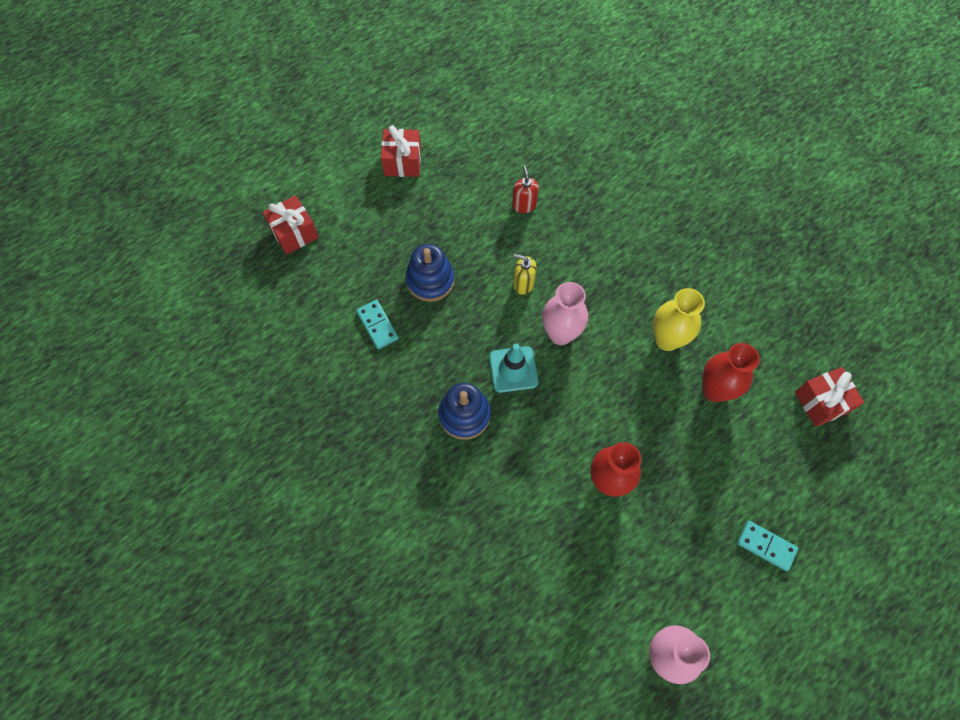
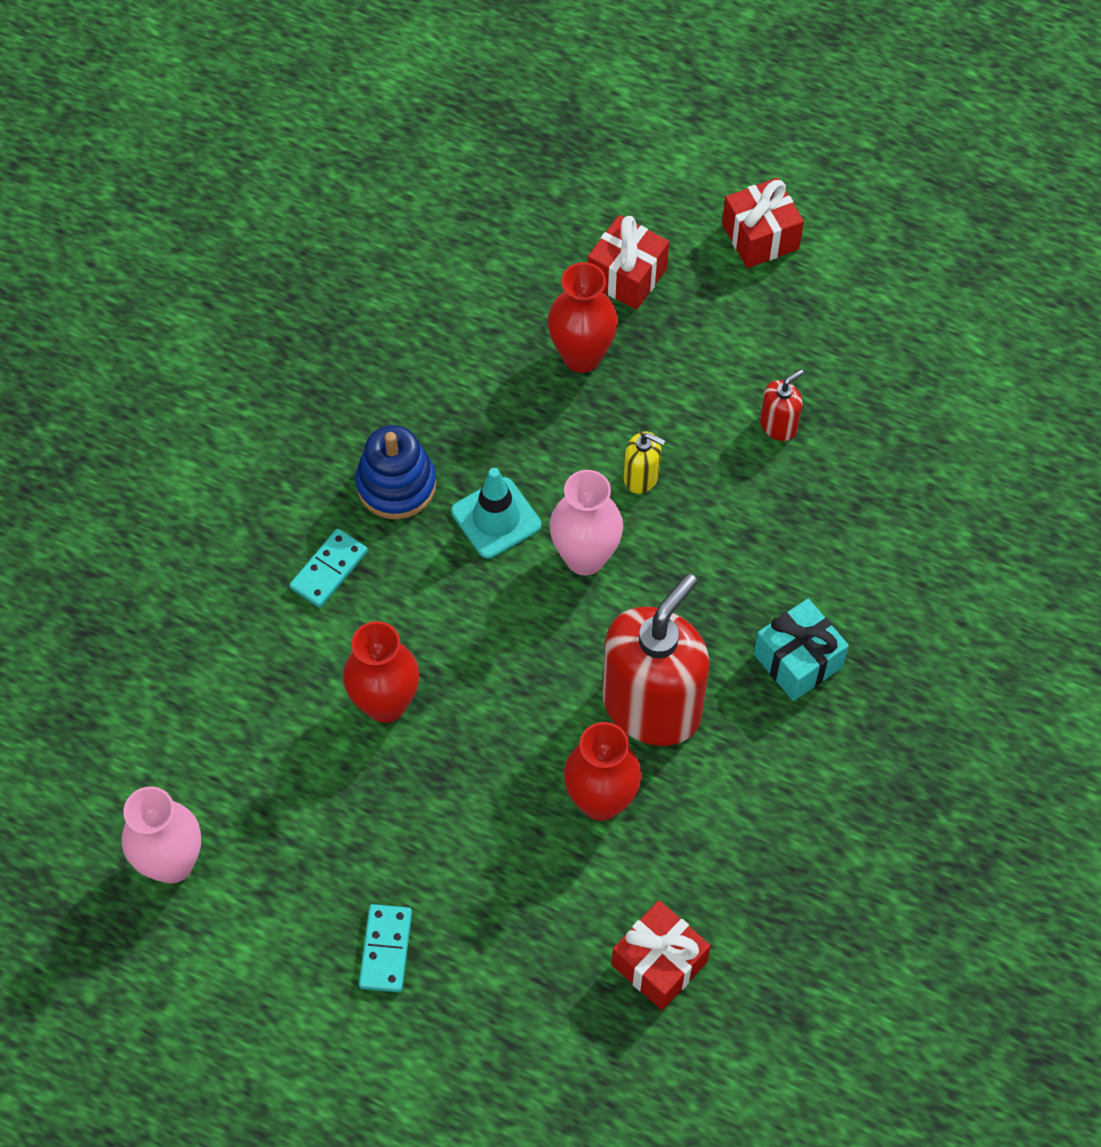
camera: 65 degrees right, 5 degrees down
(294, 233) = (565, 160): red gift -> red gift (627, 276)
(377, 325) = (476, 323): turquoise domino -> turquoise domino (329, 570)
(430, 280) = (581, 356): blue stacking toy -> red vase
(523, 284) = (641, 477): yellow soap dispenser -> yellow soap dispenser turned 120 degrees clockwise
(667, 339) = (652, 706): yellow vase -> red soap dispenser
(669, 258) = (798, 660): none -> turquoise gift

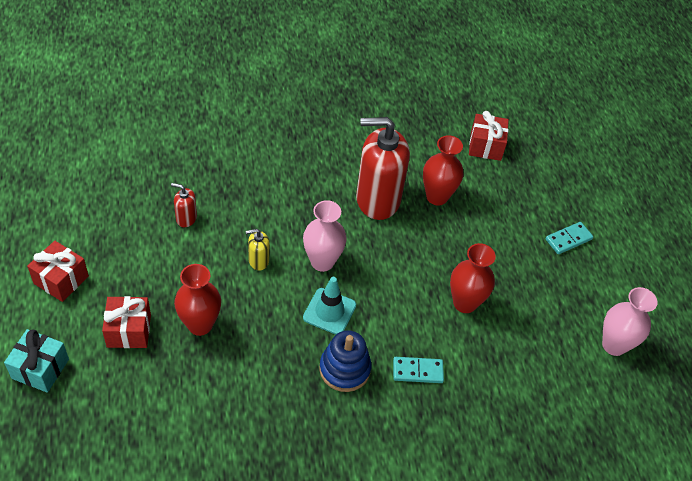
camera: 130 degrees left, 10 degrees down
(641, 477) = (258, 261): yellow soap dispenser -> yellow soap dispenser turned 90 degrees counterclockwise
(798, 660) = (312, 158): turquoise gift -> turquoise gift (40, 369)

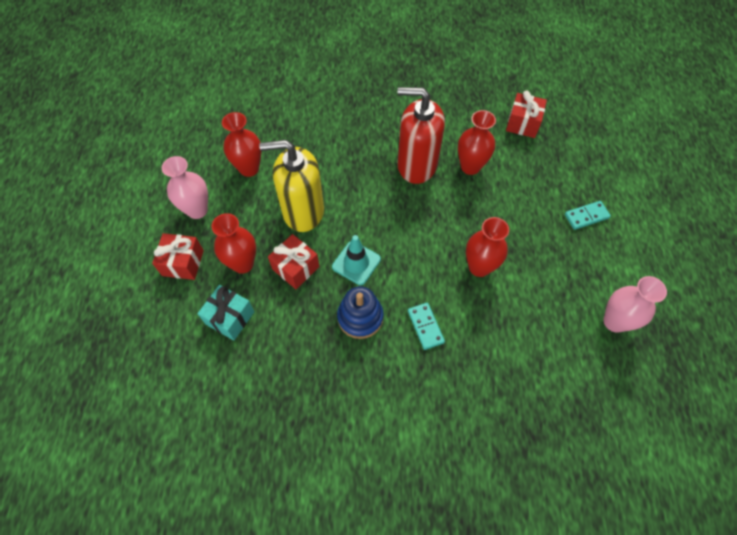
camera: 15 degrees right, 10 degrees up
(40, 369) = (105, 289): turquoise gift -> turquoise gift (230, 318)
(61, 280) = (137, 213): red gift -> red gift (295, 268)
(186, 218) = (249, 168): red soap dispenser -> red vase
(258, 261) = (303, 211): yellow soap dispenser -> yellow soap dispenser, size x2.34
(322, 262) = (358, 217): pink vase -> pink vase (197, 210)
(417, 371) = (425, 326): turquoise domino -> turquoise domino turned 60 degrees clockwise

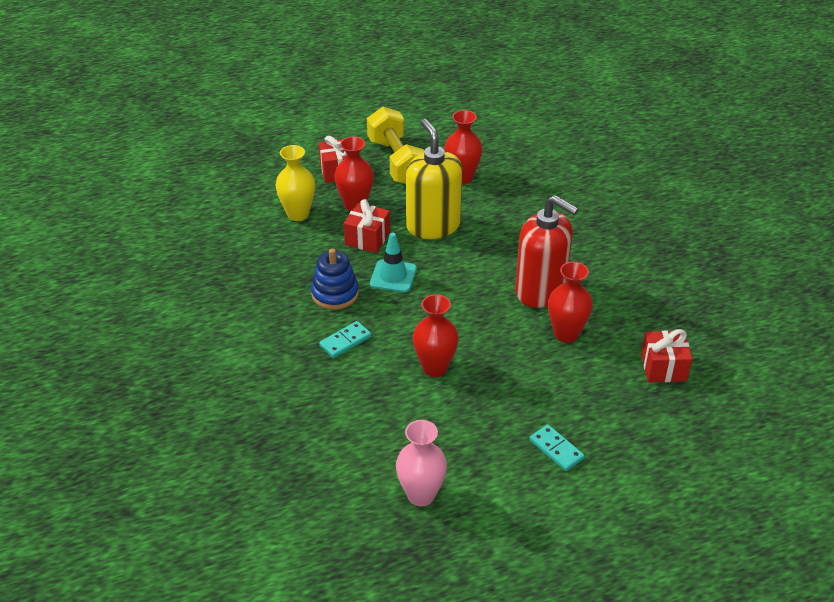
camera: 70 degrees right, 20 degrees down
(197, 210) = (397, 162): pink vase -> yellow dumbbell
(230, 318) = (298, 214): turquoise gift -> yellow vase
(416, 165) = (540, 291): red soap dispenser -> red soap dispenser turned 135 degrees clockwise

